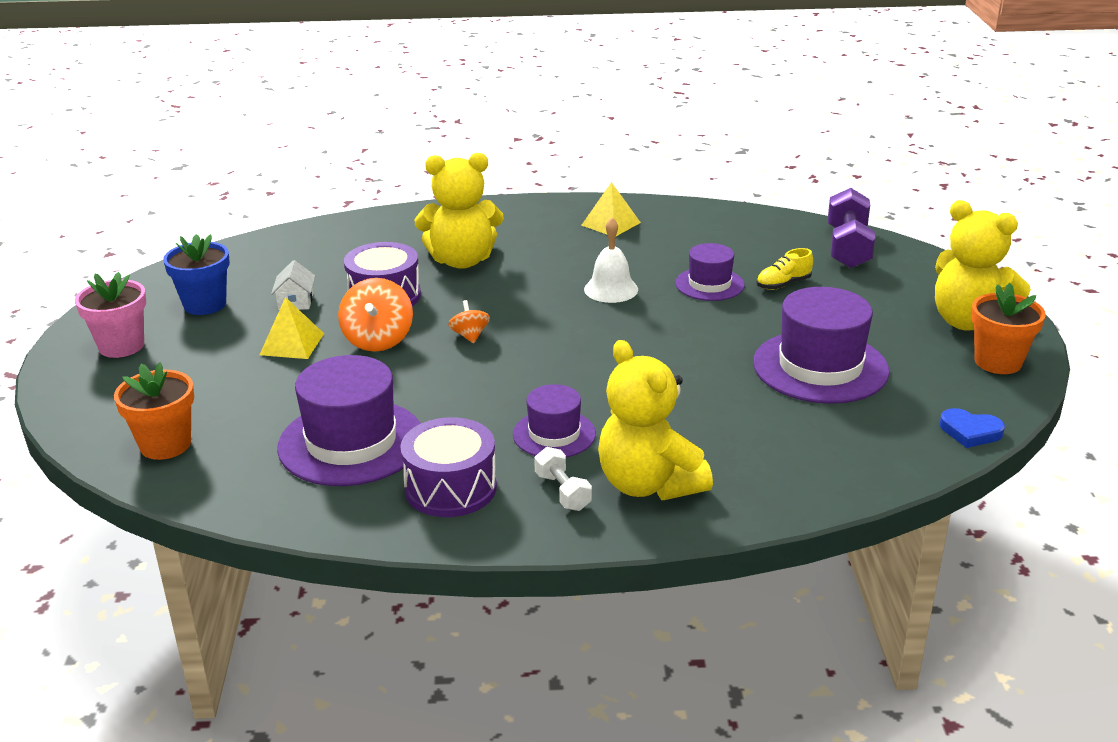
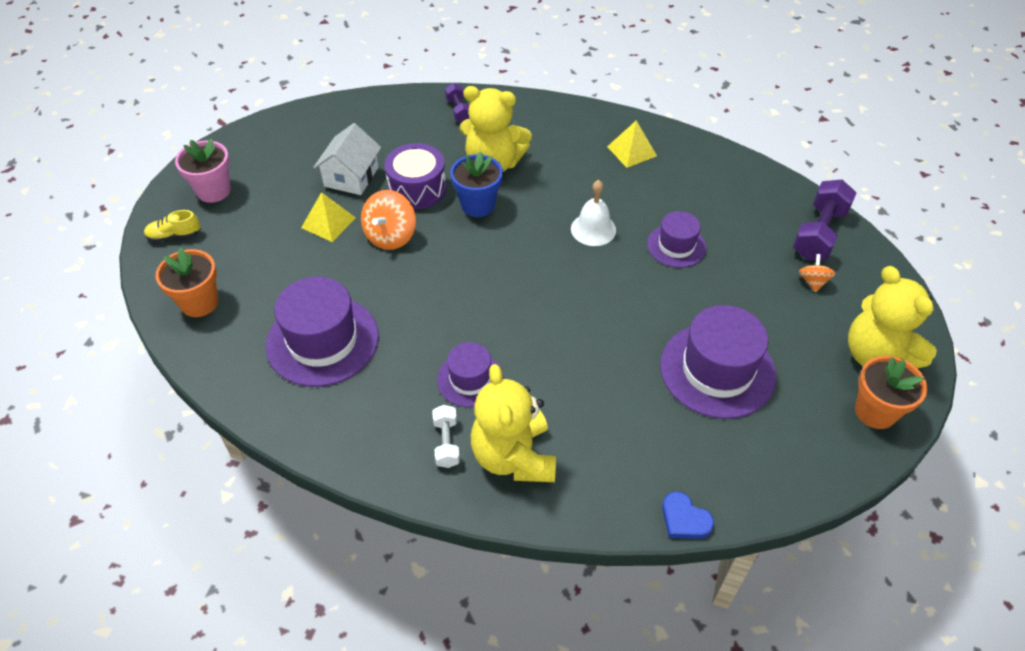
camera: 20 degrees right, 20 degrees up
(205, 304) = (287, 162): blue flower pot -> blue flower pot (478, 205)
(296, 302) = (351, 177): white house -> white house, size x1.67
(392, 227) = (459, 110): none -> purple dumbbell
(450, 488) = (369, 411): purple drum -> none
(470, 336) = (459, 251): orange spinning top -> orange spinning top (813, 282)
(783, 284) = (738, 263): yellow shoe -> yellow shoe (174, 236)
(970, 432) = (804, 485): blue heart -> blue heart (684, 519)

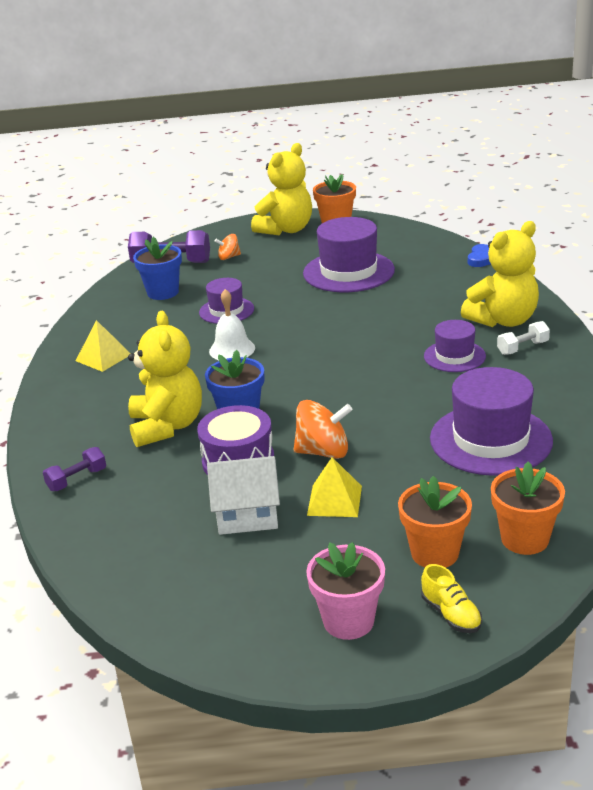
camera: 110 degrees left, 20 degrees down
(231, 251) = (434, 553): none -> orange flower pot
(746, 212) = (163, 292): none -> blue flower pot

